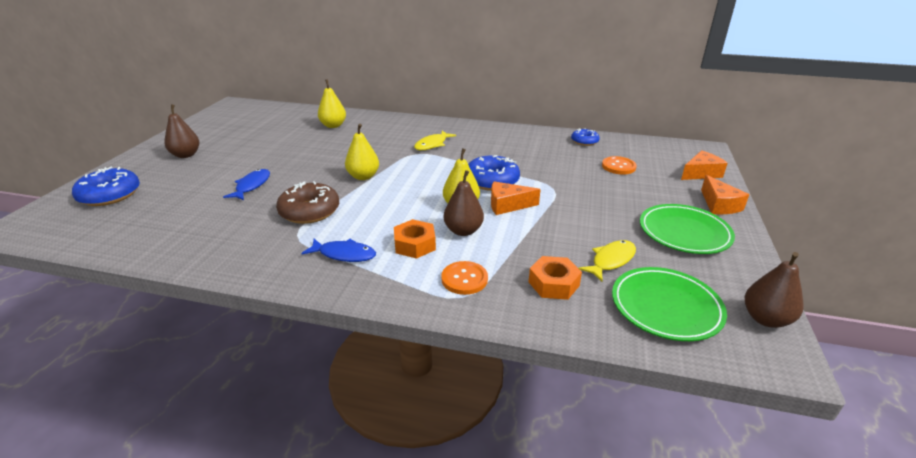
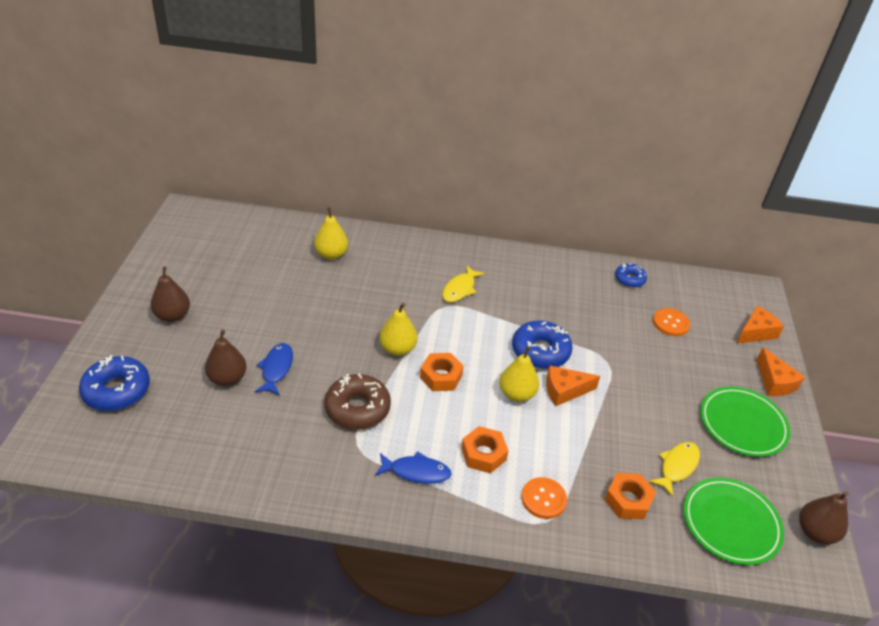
camera: 10 degrees left, 10 degrees up
(394, 194) = (441, 376): none -> orange nut
(463, 231) = (527, 431): brown pear -> brown pear (227, 378)

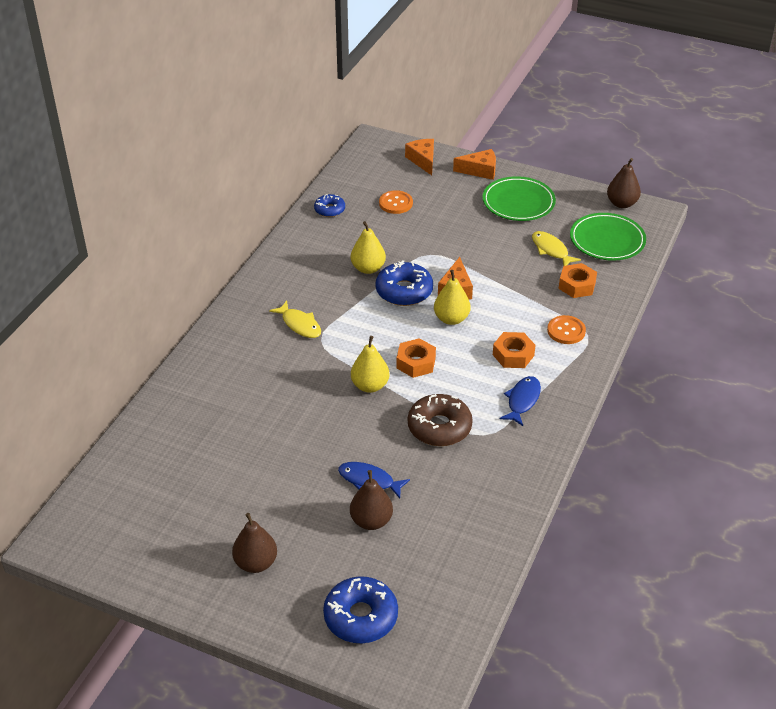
camera: 70 degrees left, 0 degrees up
(331, 254) = (203, 413): yellow pear -> yellow pear (368, 268)

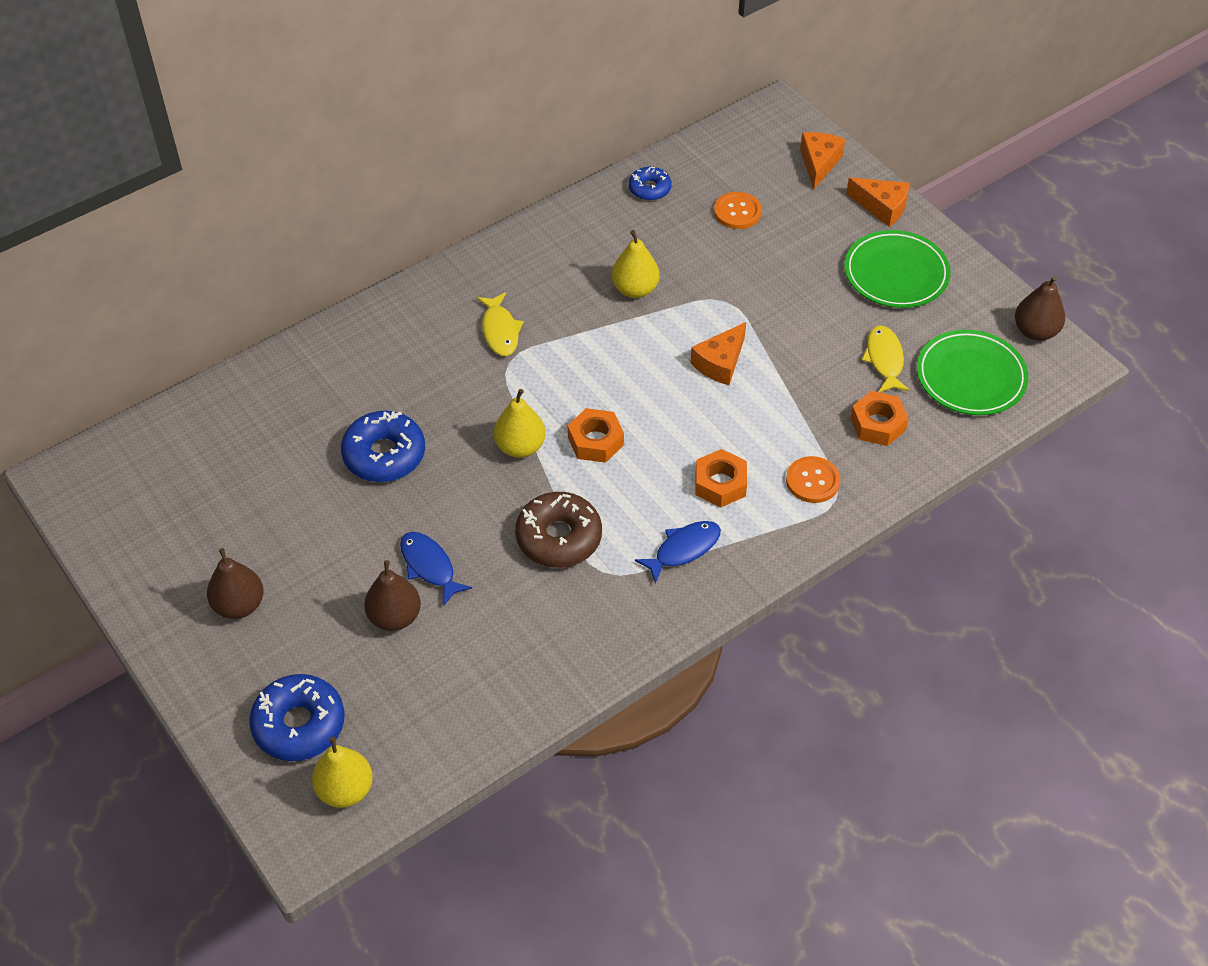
camera: 30 degrees right, 10 degrees up
(404, 291) = (655, 339): blue donut -> blue donut (384, 454)
(451, 319) = (683, 401): yellow pear -> yellow pear (345, 789)

